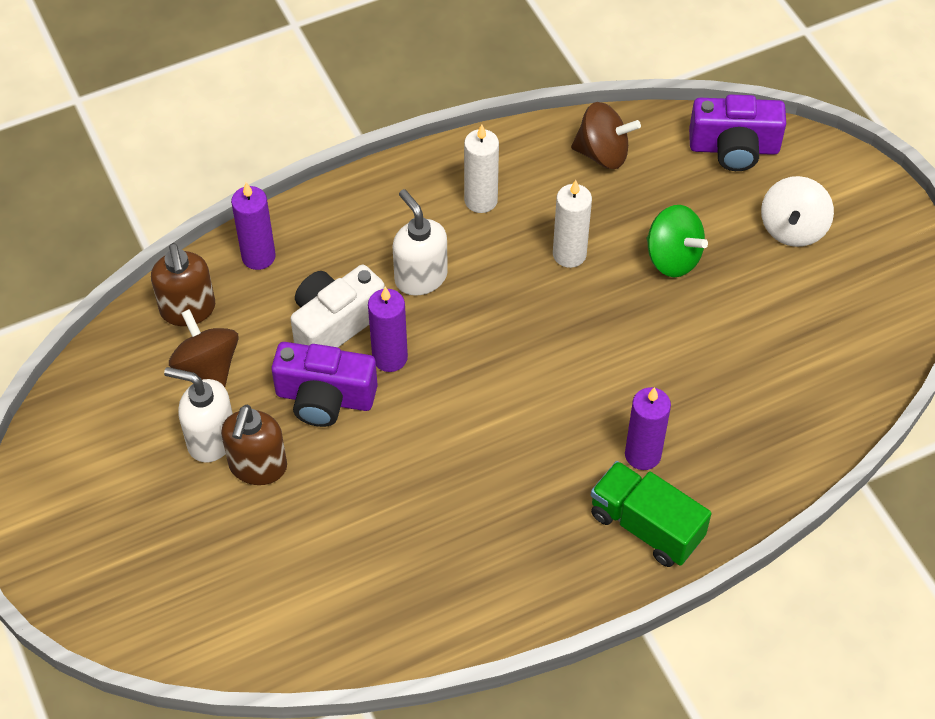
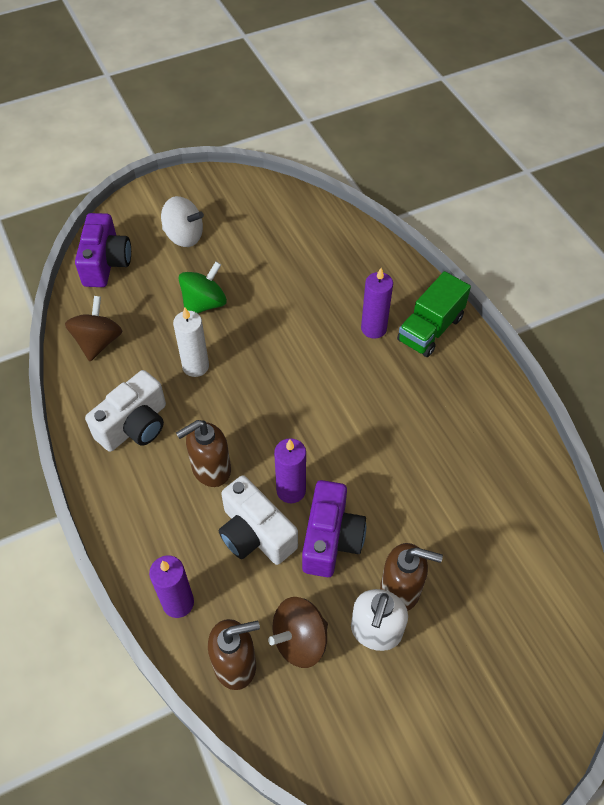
camera: 90 degrees left, 0 degrees up
(420, 277) = (210, 469): white soap dispenser -> brown soap dispenser
(481, 200) = (134, 425): white candle -> white camera

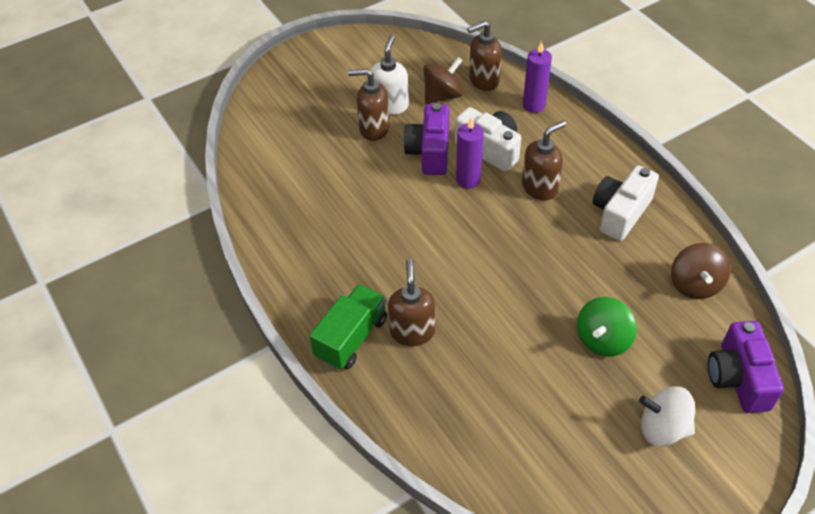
camera: 175 degrees right, 5 degrees down
(195, 366) = (586, 271): white candle -> none
(373, 328) = (412, 331): purple candle -> brown soap dispenser

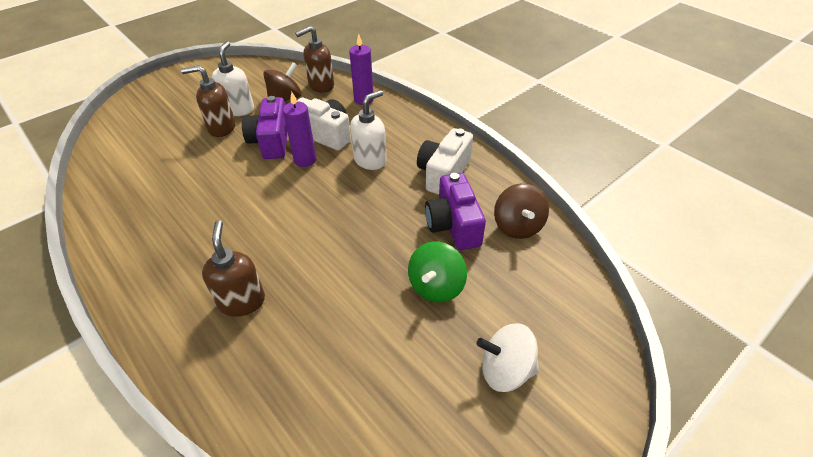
camera: 10 degrees left, 5 degrees down
(351, 338) = (176, 315): green truck -> none
(540, 187) = (370, 160): brown soap dispenser -> white soap dispenser
(738, 378) = (572, 308): purple camera -> purple camera (453, 225)

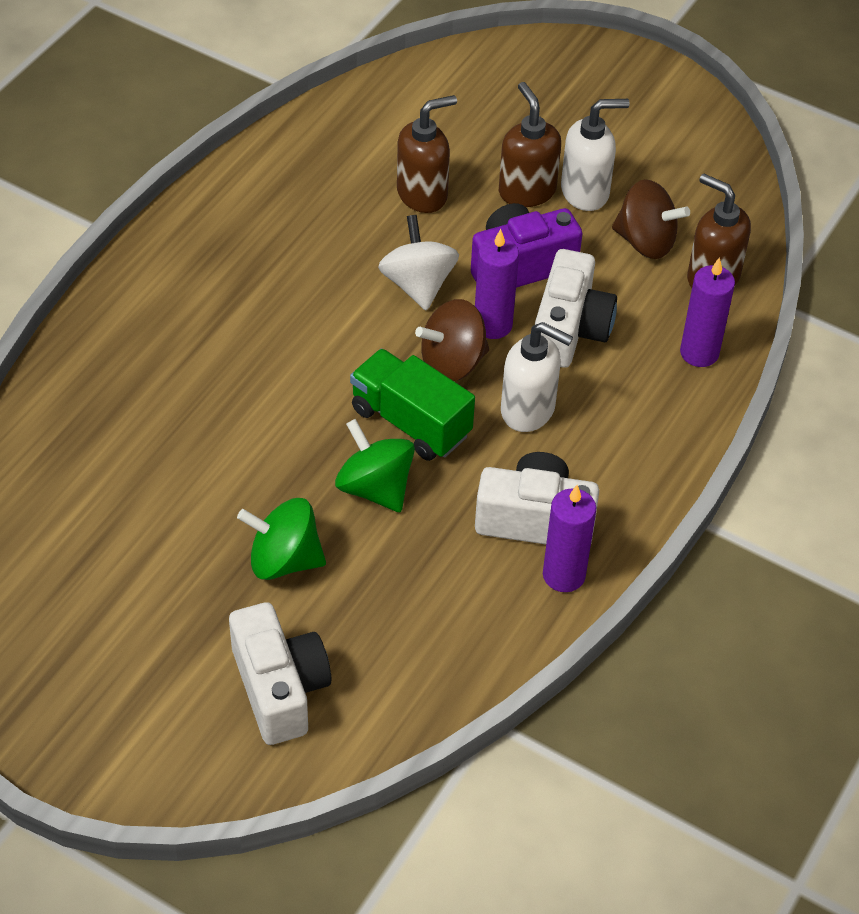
camera: 70 degrees right, 5 degrees up
(242, 301) = (193, 354): brown soap dispenser -> brown soap dispenser (422, 194)
(356, 206) = (411, 422): none -> green truck
(397, 231) = (375, 488): none -> green spinning top
(453, 225) = (415, 557): purple camera -> none
(482, 172) = (563, 575): none -> purple candle
(505, 370) = (168, 665): white spinning top -> white spinning top (418, 285)
(517, 226) = (445, 646): brown spinning top -> brown spinning top (452, 363)
(535, 309) = (280, 688): none -> white camera

